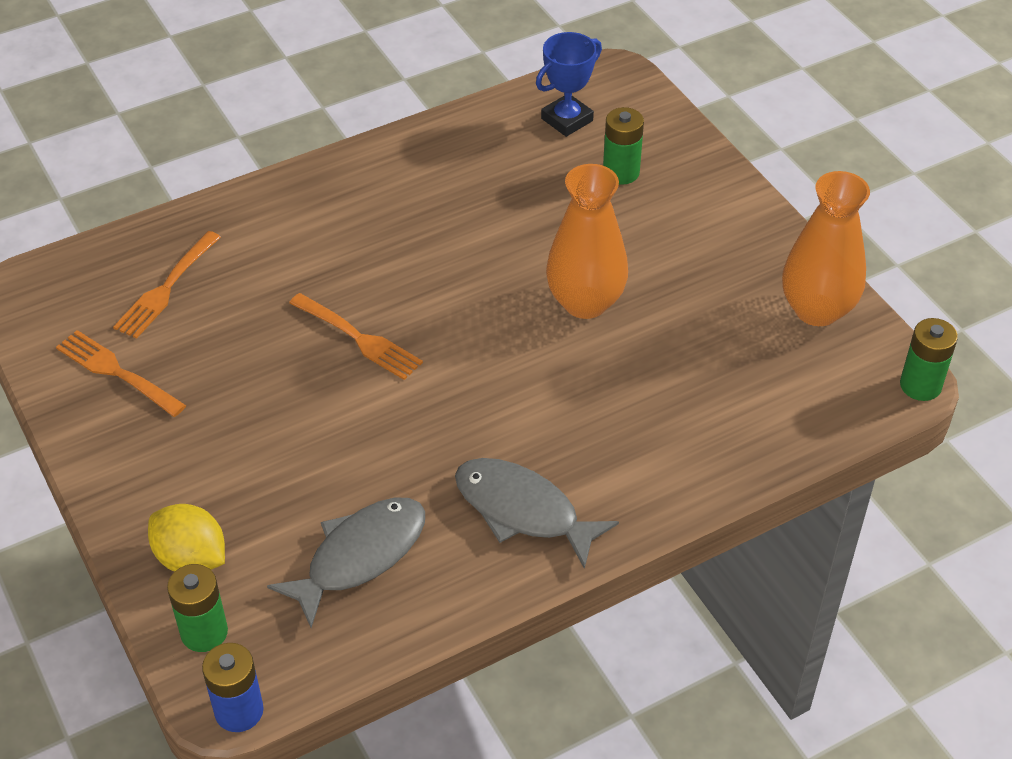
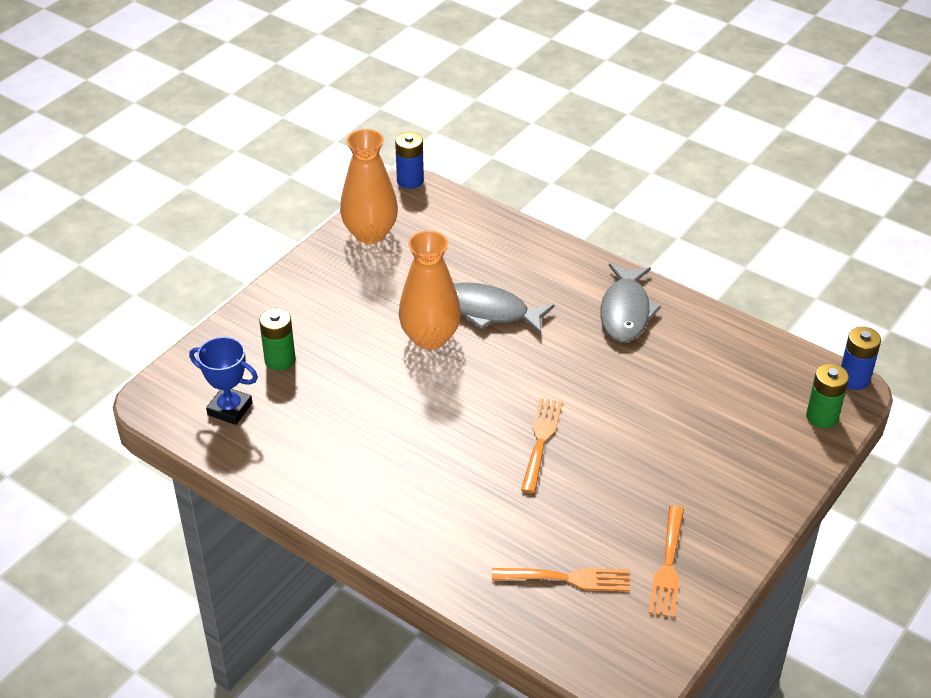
camera: 115 degrees left, 5 degrees down
(191, 558) = (780, 447): yellow lemon -> none
(360, 556) = (714, 369): grey fish -> grey fish (489, 311)
(920, 385) = (410, 180): green battery -> blue battery

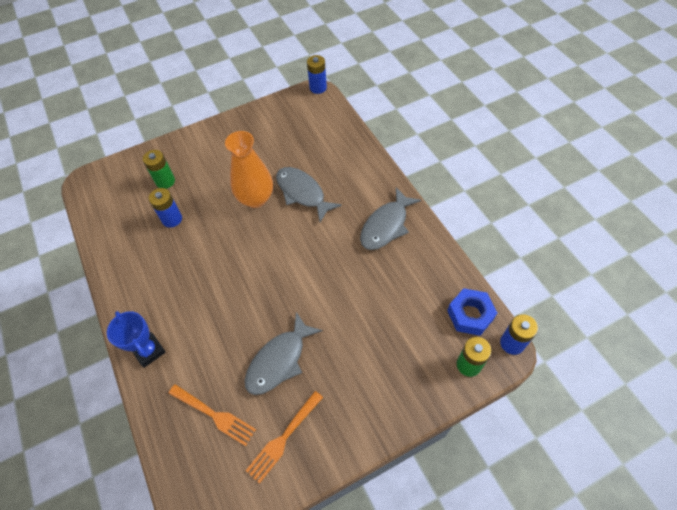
camera: 30 degrees right, 15 degrees up
(230, 409) = (117, 203): blue trophy -> blue trophy (149, 351)
(330, 400) = (172, 219): none -> blue battery
(370, 233) = (271, 115): orange vase -> none
(541, 441) = (269, 300): orange fork -> none
(602, 496) = (279, 360): none -> grey fish
(790, 368) = (470, 315): none -> blue nut

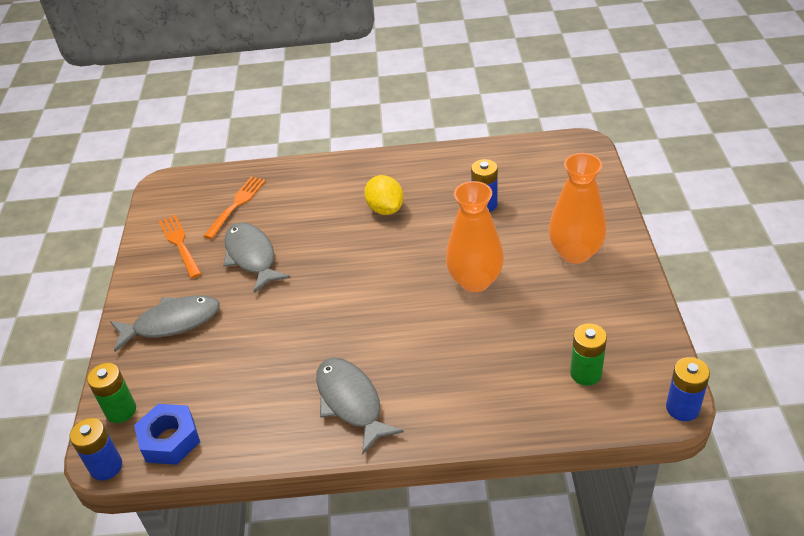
camera: 115 degrees right, 15 degrees down
(149, 351) = (330, 172): blue trophy -> none
(165, 181) = (549, 205): green battery -> green battery (585, 373)
(192, 283) = (385, 209): none -> yellow lemon
(212, 155) = (575, 252): none -> orange vase
(214, 415) = (237, 205): orange fork -> orange fork turned 150 degrees clockwise
(302, 193) = (458, 329): grey fish -> grey fish (172, 323)

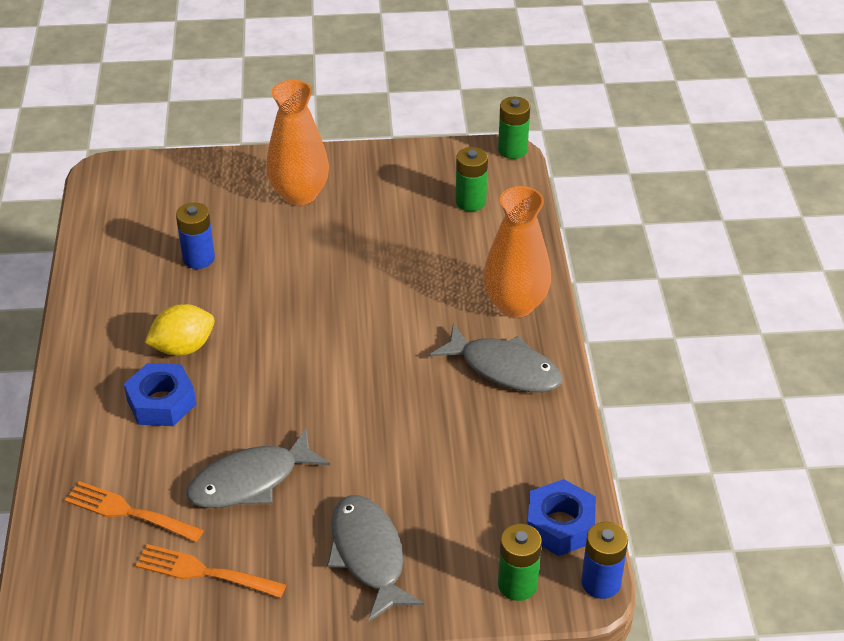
camera: 95 degrees left, 0 degrees up
(180, 244) = (204, 572): orange fork -> orange fork turned 45 degrees clockwise
(331, 206) = (161, 402): none -> blue nut
(351, 402) = (504, 369): grey fish -> grey fish turned 120 degrees counterclockwise
(475, 281) = (331, 271): orange vase -> orange vase (515, 304)
(682, 408) = (512, 150): blue battery -> green battery

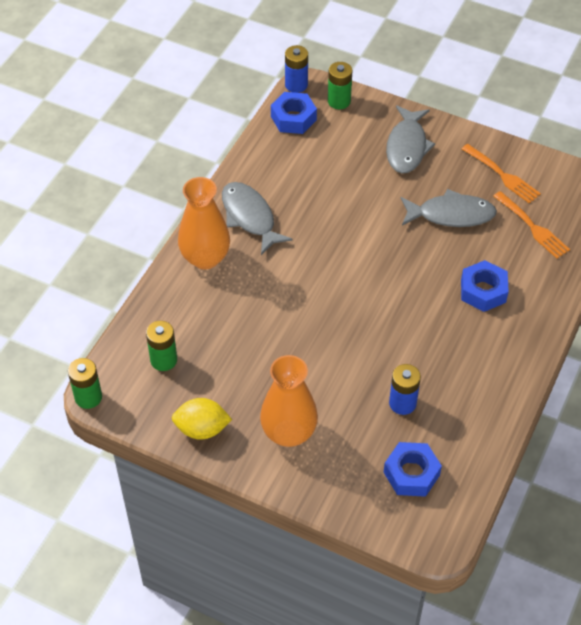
camera: 150 degrees left, 10 degrees up
(158, 208) = (411, 473): none -> blue nut
(183, 347) = (450, 327): yellow lemon -> yellow lemon (202, 429)

